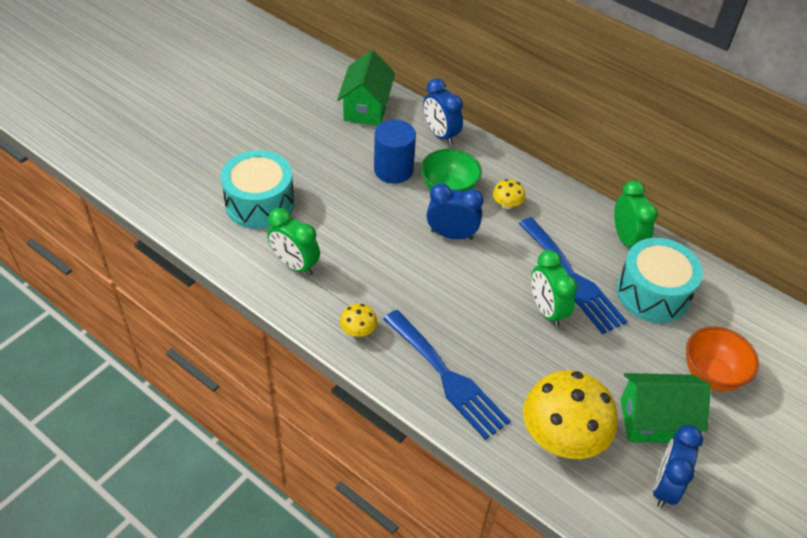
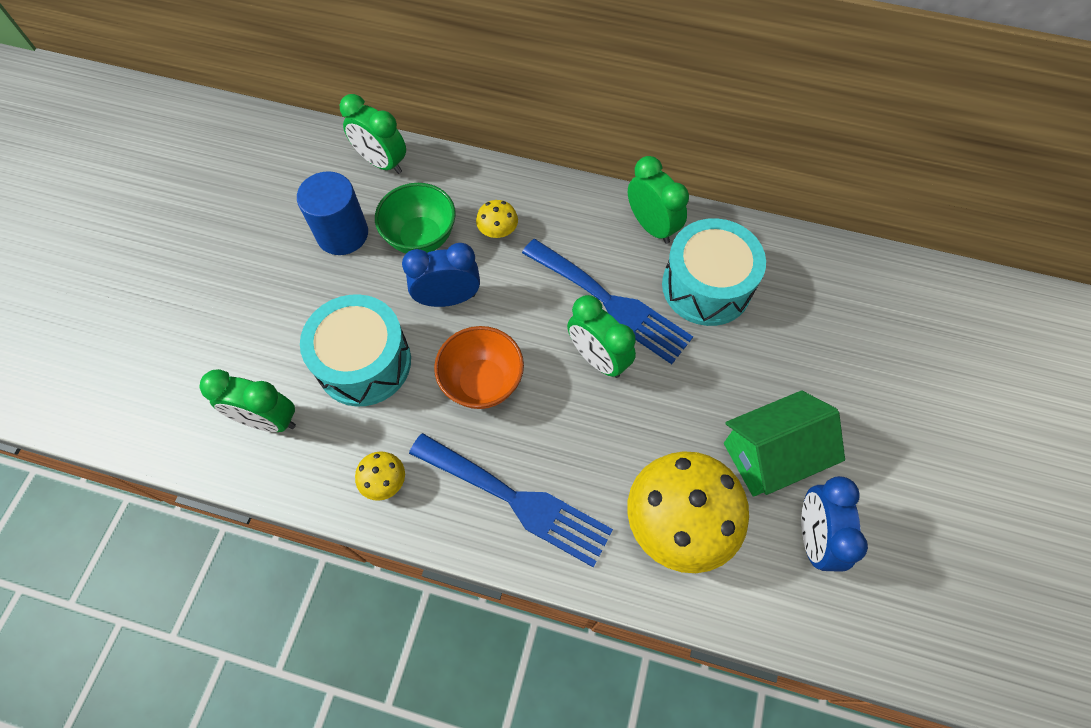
camera: 20 degrees left, 15 degrees up
(260, 203) = (188, 347): turquoise drum -> turquoise drum (364, 362)
(366, 108) = (275, 157): green house -> none
(440, 135) = (382, 162): blue clock -> green clock
(711, 374) = (807, 367): orange bowl -> orange bowl (482, 382)

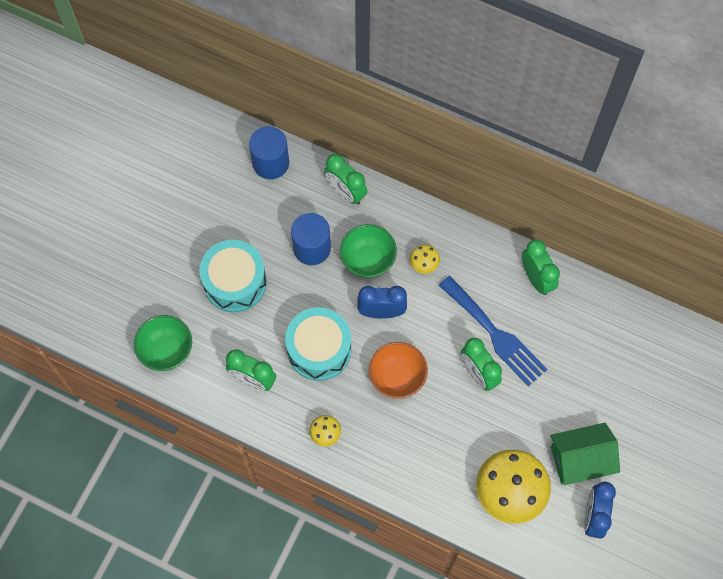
camera: 10 degrees right, 5 degrees up
(136, 400) = (167, 351): none -> green bowl
(280, 143) = (270, 163): none -> blue cylinder
(517, 500) = (409, 461): blue fork -> none
(706, 286) = (565, 332): turquoise drum -> turquoise drum (235, 282)

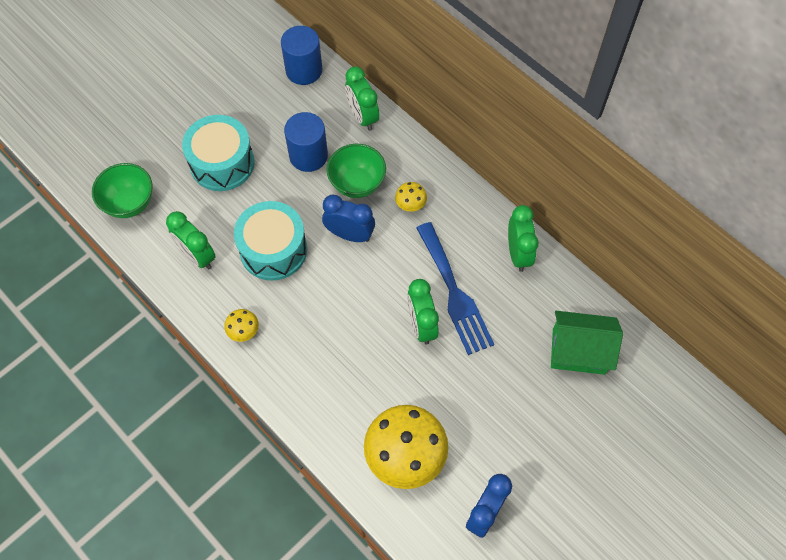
camera: 20 degrees right, 5 degrees down
(397, 377) = (338, 301): orange bowl -> none
(580, 460) = (493, 448): green house -> green house (578, 351)

